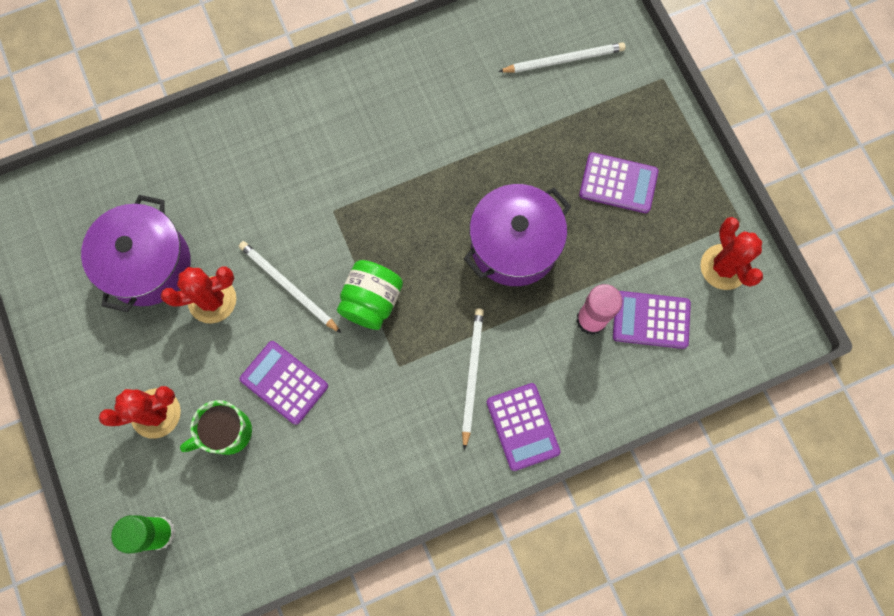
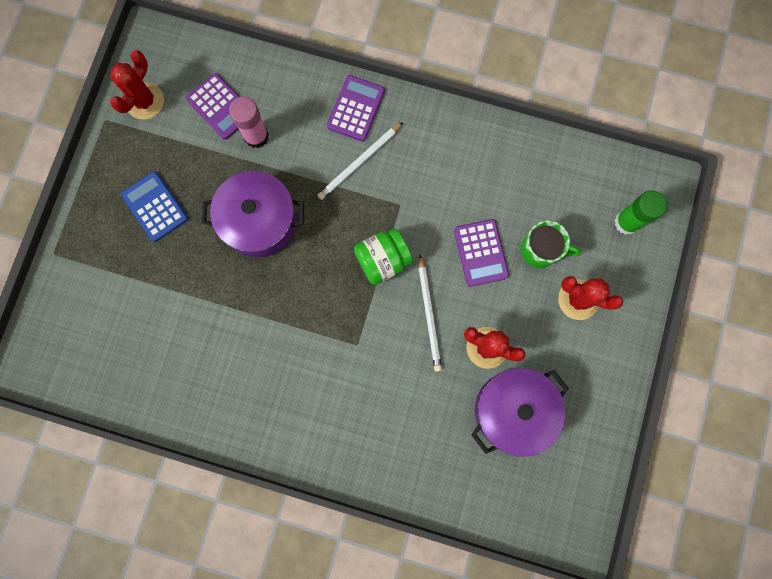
camera: 140 degrees left, 5 degrees up
(564, 60) = (104, 324): white pencil -> none
(618, 183) = (155, 207): purple calculator -> blue calculator

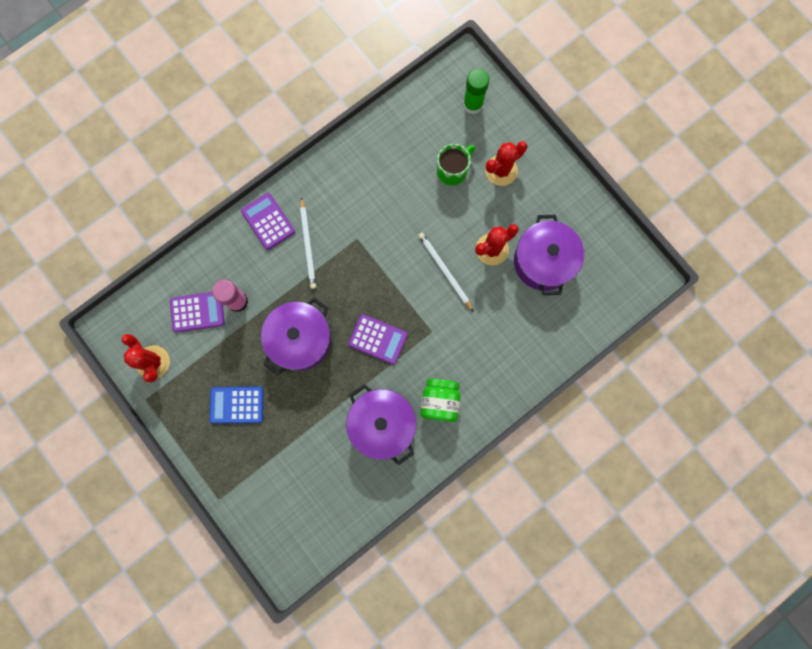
camera: 55 degrees left, 0 degrees up
(229, 360) = (382, 424): none -> purple pot
(383, 260) = (386, 276): green jar -> green jar (439, 401)
(429, 315) = (445, 271): white pencil -> white pencil turned 150 degrees counterclockwise
(481, 253) = (427, 209): purple calculator -> purple calculator (378, 339)

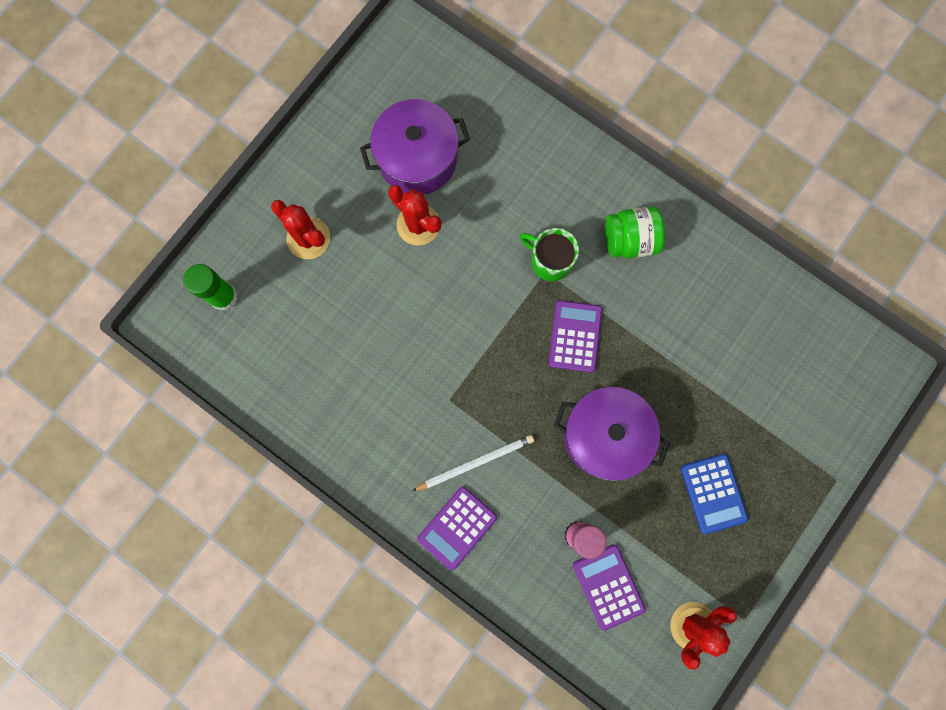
camera: 105 degrees left, 0 degrees up
(382, 424) = (679, 302): purple pot -> none
(445, 271) = (462, 276): white pencil -> none
(452, 171) = (324, 300): green mug -> green mug (550, 261)

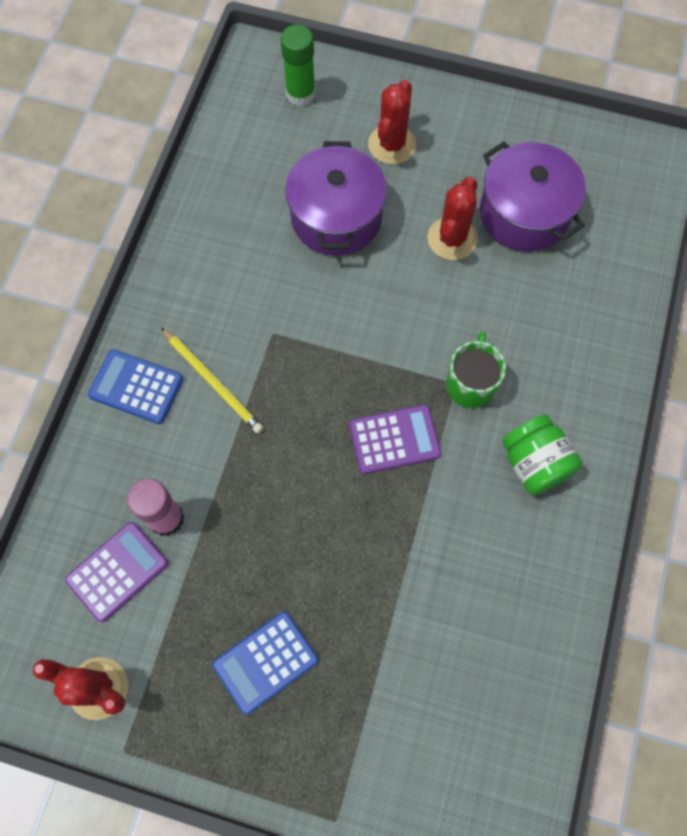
camera: 70 degrees right, 10 degrees down
(457, 527) = (136, 387): purple calculator -> blue calculator
(475, 462) = (213, 382): white pencil -> yellow pencil
(604, 435) = (291, 510): purple pot -> purple pot (336, 217)

